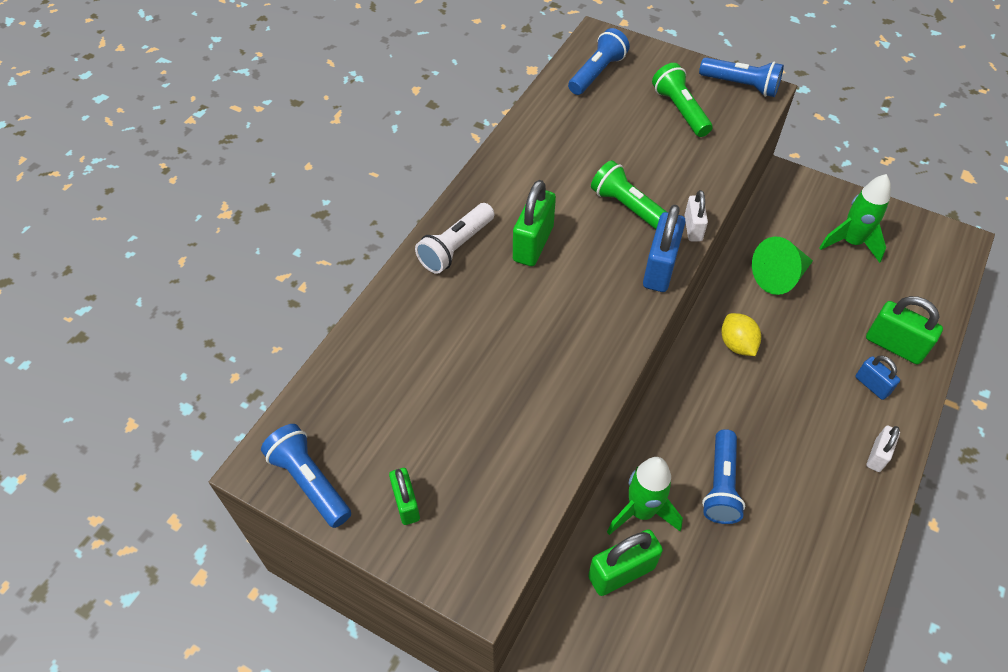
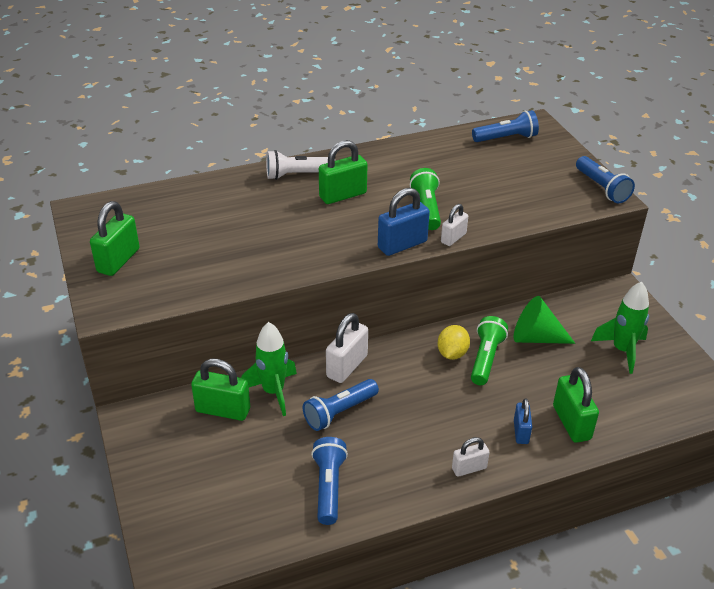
camera: 40 degrees right, 15 degrees down
(309, 482) = (89, 226): blue flashlight -> blue flashlight (328, 487)
(406, 503) = (118, 260): green padlock -> green padlock, size x1.64
(670, 429) = (347, 366): none -> white padlock
(680, 110) = (535, 180): green flashlight -> green flashlight (485, 358)

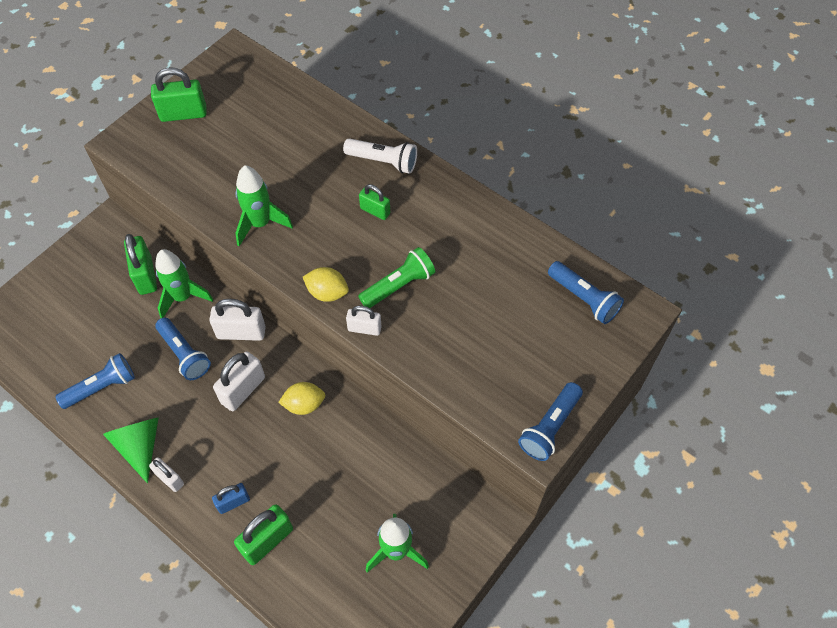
camera: 60 degrees right, 20 degrees up
(296, 256) = (260, 224): none -> green rocket
(297, 175) = (383, 161): white flashlight -> white flashlight turned 150 degrees clockwise
(339, 412) = (184, 354): blue flashlight -> blue flashlight turned 150 degrees counterclockwise
(343, 195) = (375, 211): green padlock -> green padlock, size x0.61
(402, 245) = (327, 293): blue padlock -> yellow lemon
(409, 386) = (243, 390): none -> white padlock
(485, 358) = (313, 434): green flashlight -> none
(536, 337) = (368, 465): green cone -> green cone (140, 446)

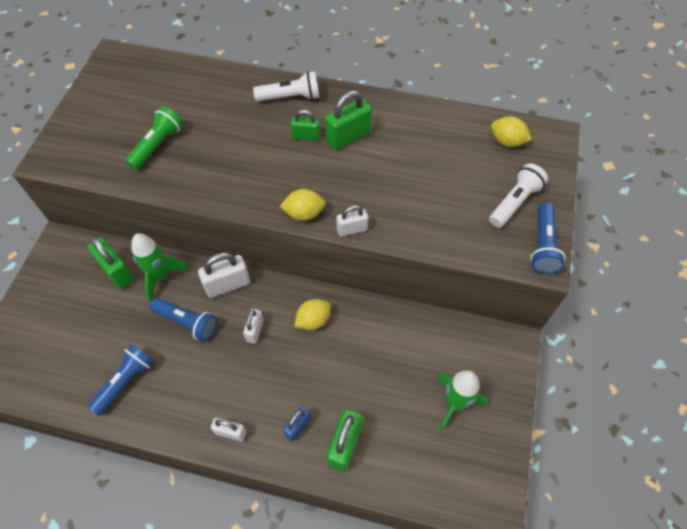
camera: 25 degrees left, 0 degrees up
(140, 446) = (188, 416): green cone -> none
(183, 114) = (94, 118): green padlock -> green padlock (348, 137)
(243, 390) = (255, 330): white padlock -> white padlock, size x0.61
(260, 224) = (214, 180): green rocket -> none
(399, 285) = (359, 185): green flashlight -> green flashlight (157, 145)
(549, 368) = (514, 202): none -> white flashlight
(584, 298) = (507, 141): blue flashlight -> yellow lemon

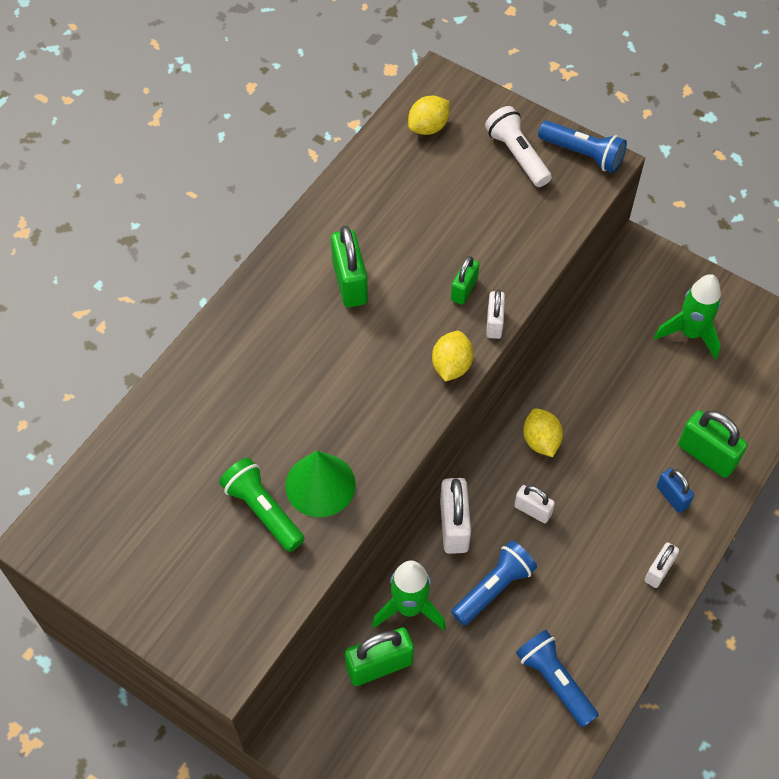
camera: 70 degrees left, 0 degrees up
(184, 168) = (320, 485): none -> green cone
(290, 97) = (248, 327): white flashlight -> none
(306, 136) = (327, 328): green padlock -> green padlock (464, 289)

